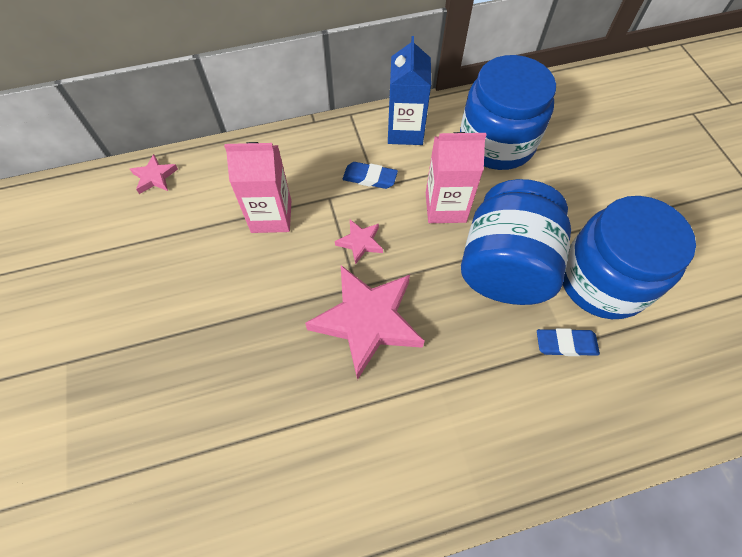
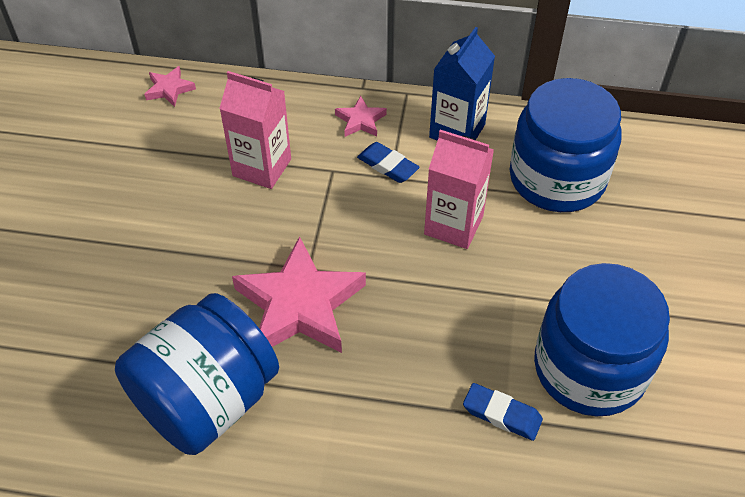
camera: 25 degrees right, 10 degrees down
(360, 242) = (338, 226): pink star -> pink star (360, 120)
(504, 266) = (482, 310): blue jar -> blue jar (207, 401)

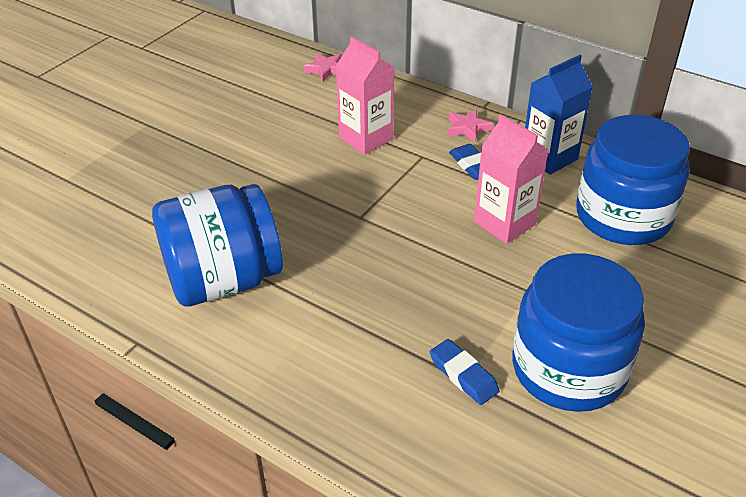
camera: 25 degrees right, 10 degrees down
(299, 305) = (337, 239): pink star -> none

